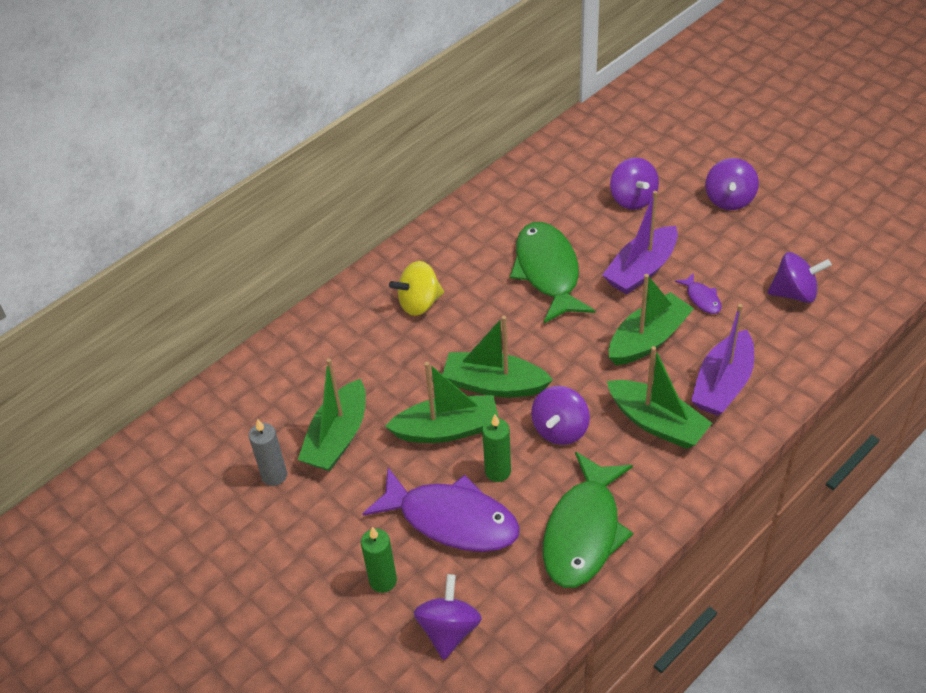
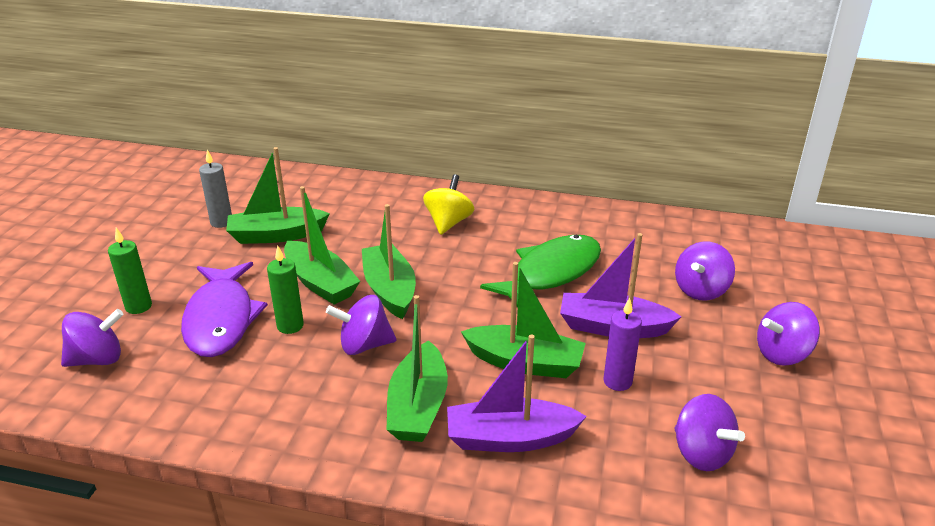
camera: 55 degrees right, 15 degrees down
(419, 303) = (448, 223): yellow spinning top -> yellow spinning top turned 75 degrees clockwise
(584, 532) = (247, 403): green fish -> none
(702, 298) = (617, 381): purple fish -> purple candle

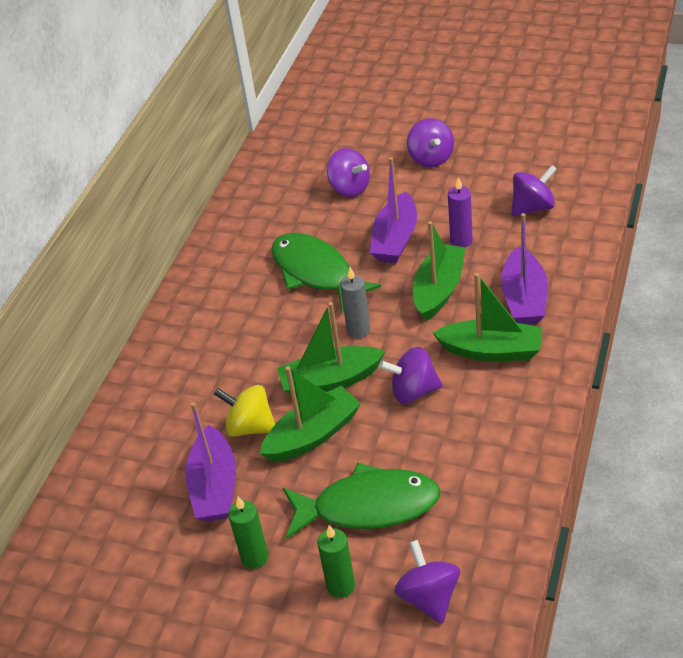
camera: 80 degrees left, 10 degrees up
(221, 222) = (175, 546): grey candle -> grey candle (358, 330)
(221, 319) = (368, 506): purple fish -> green fish
(276, 235) = (215, 486): green boat -> purple boat
(290, 326) = (382, 449): green candle -> green candle (255, 557)
(364, 345) = (413, 391): purple spinning top -> purple spinning top turned 90 degrees clockwise
(448, 223) = (216, 344): yellow spinning top -> yellow spinning top (250, 427)

